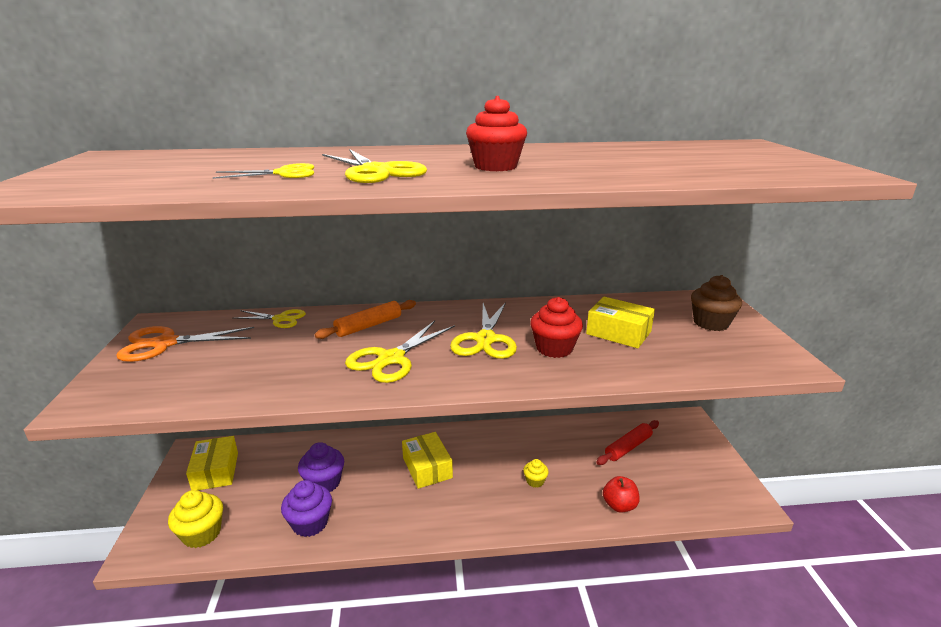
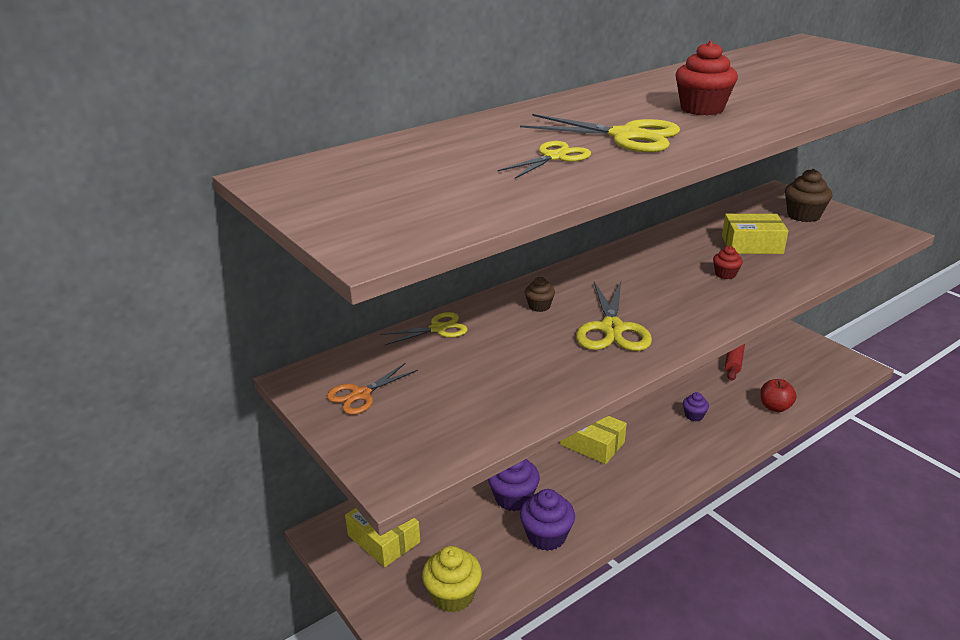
camera: 30 degrees left, 5 degrees up
(165, 344) = (361, 395): orange scissors -> orange scissors, size x0.62
(368, 326) = (539, 306): orange rolling pin -> brown cupcake
(485, 339) = (661, 285): yellow scissors -> none
(535, 481) = (694, 415): yellow cupcake -> purple cupcake
(554, 348) = (725, 274): red cupcake -> red cupcake, size x0.56

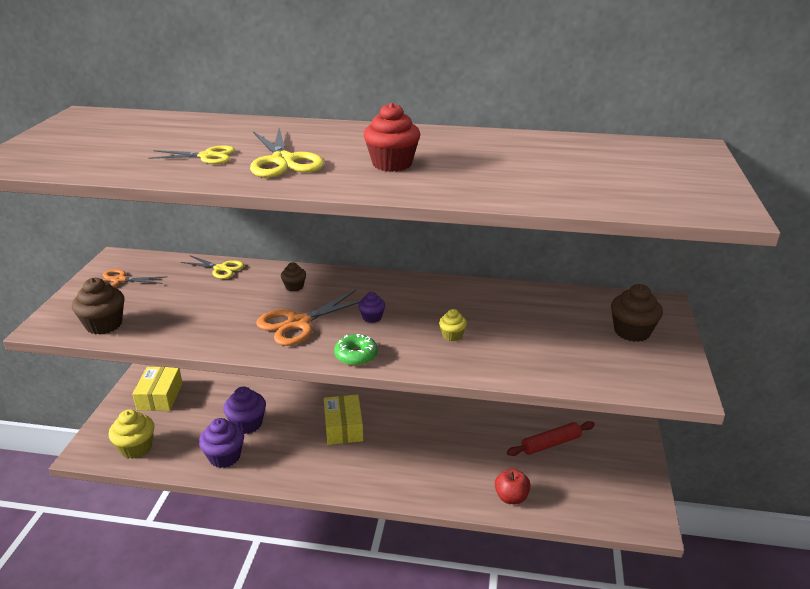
camera: 45 degrees right, 0 degrees up
(452, 436) = (104, 325): none -> brown cupcake
(612, 329) = (299, 323): yellow scissors -> orange scissors
(694, 415) = (440, 459): purple cupcake -> purple cupcake (372, 317)
(705, 324) = (356, 355): none -> green donut
(725, 274) = (452, 335): red cupcake -> yellow cupcake
(752, 245) = (526, 328): yellow box -> none

